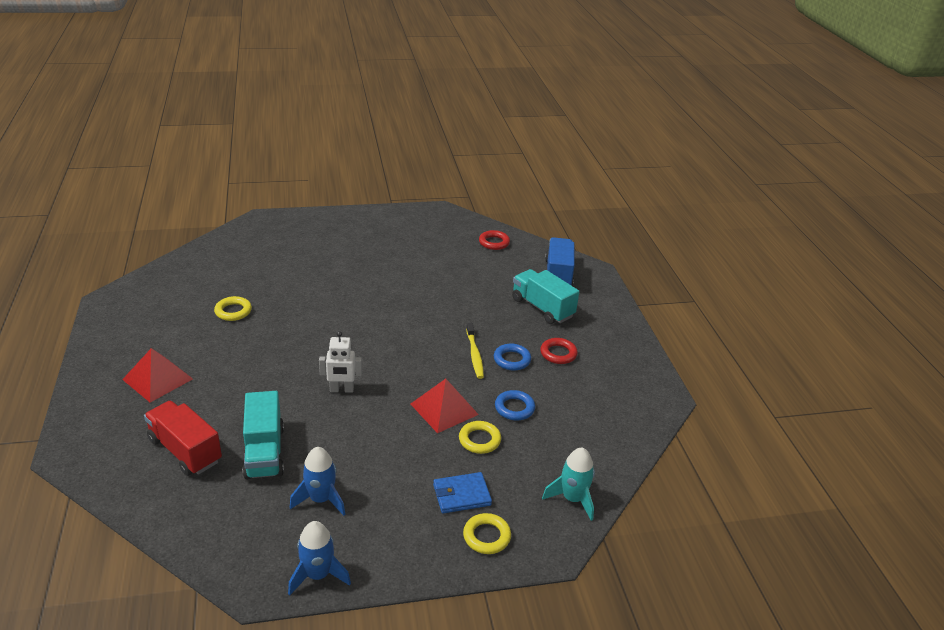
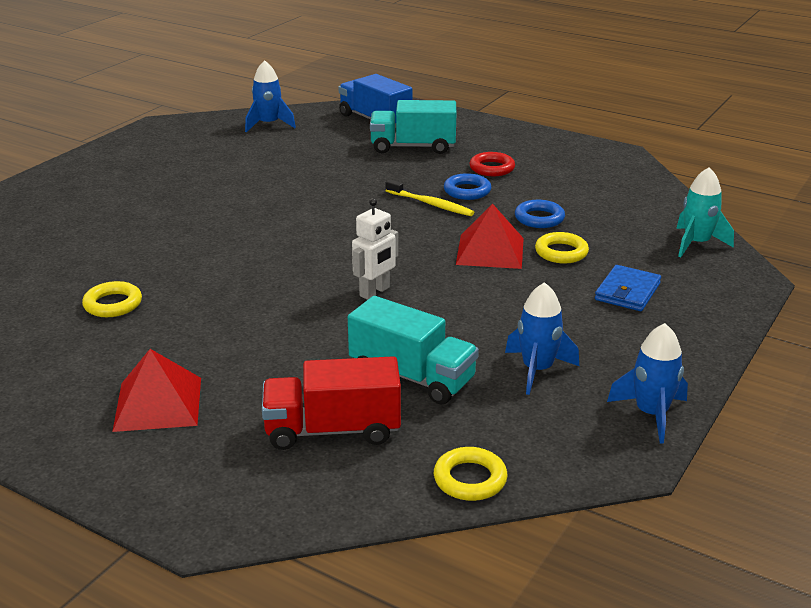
camera: 45 degrees left, 5 degrees down
(486, 536) = (698, 302): yellow ring -> yellow ring (470, 479)
(494, 243) = (269, 124): red ring -> blue rocket

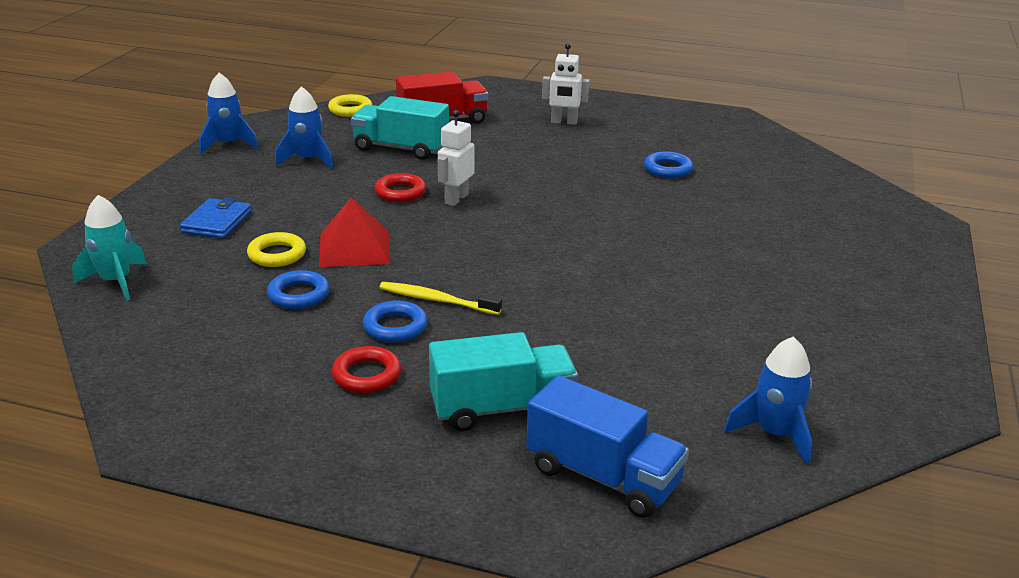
camera: 165 degrees right, 0 degrees up
(113, 304) = (668, 169): yellow ring -> blue ring
(158, 403) = (564, 122): red pyramid -> white robot
(432, 307) = (400, 192): none -> red ring

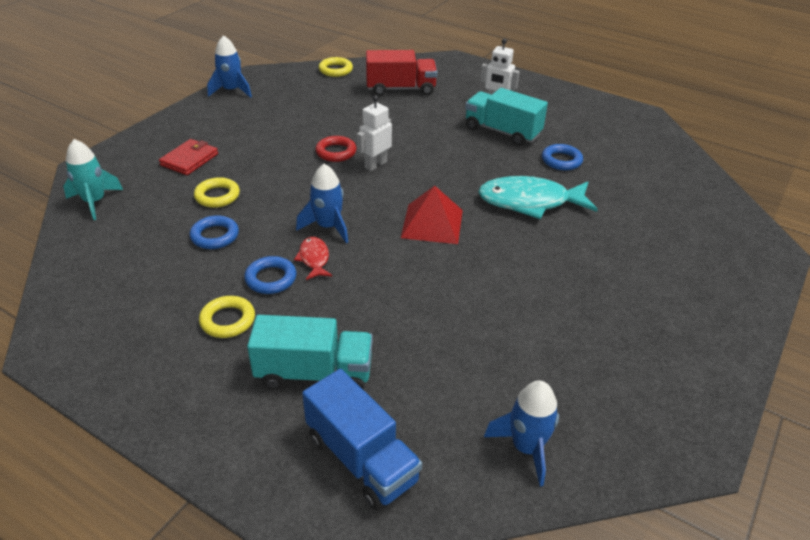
camera: 15 degrees right, 10 degrees up
(217, 222) = (189, 159): blue wallet -> red wallet
(307, 160) = (282, 112): blue rocket -> blue rocket (328, 227)
(354, 248) = (276, 199): red pyramid -> red pyramid (432, 223)
(366, 375) = (228, 320): red ring -> yellow ring
(401, 148) = (356, 111): turquoise truck -> turquoise truck (502, 132)
(436, 300) = (314, 259): yellow toothbrush -> red fish
(654, 212) = (530, 202): none -> turquoise fish

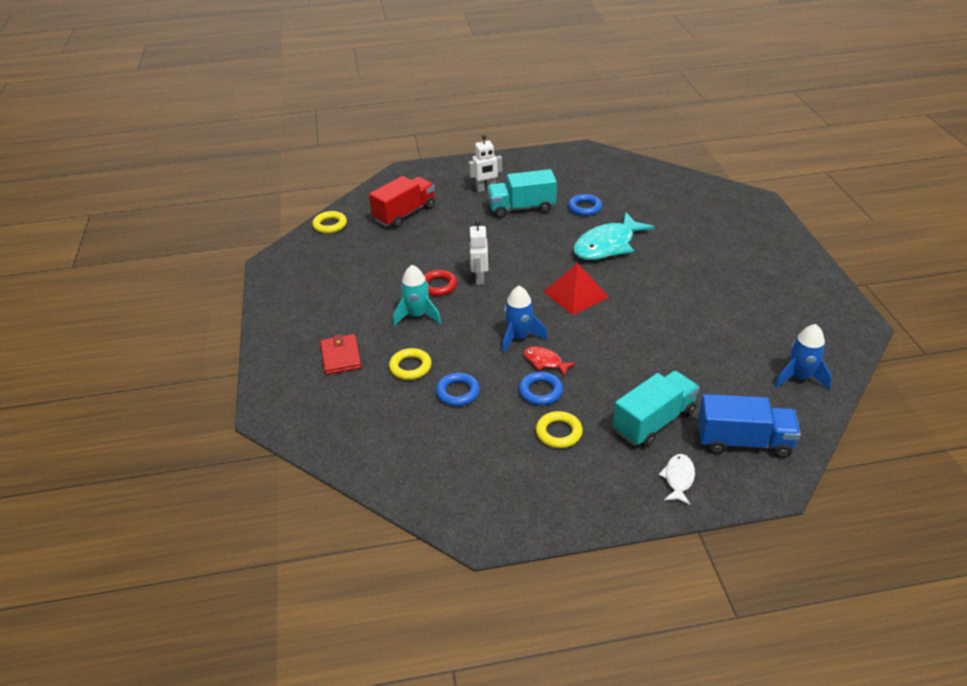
camera: 40 degrees left, 0 degrees up
(94, 202) = (325, 432): turquoise rocket -> turquoise rocket (417, 315)
(231, 91) = (274, 287): blue rocket -> none
(248, 438) = (678, 479): none -> white fish

